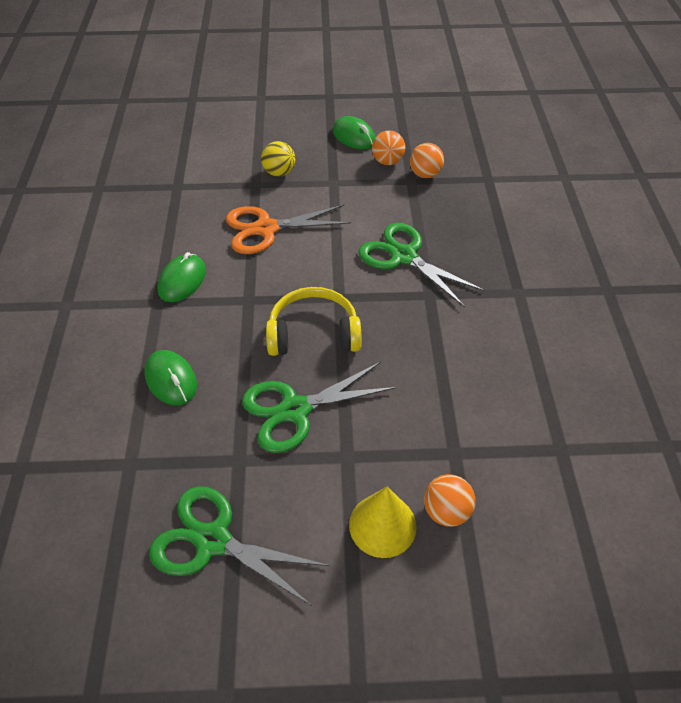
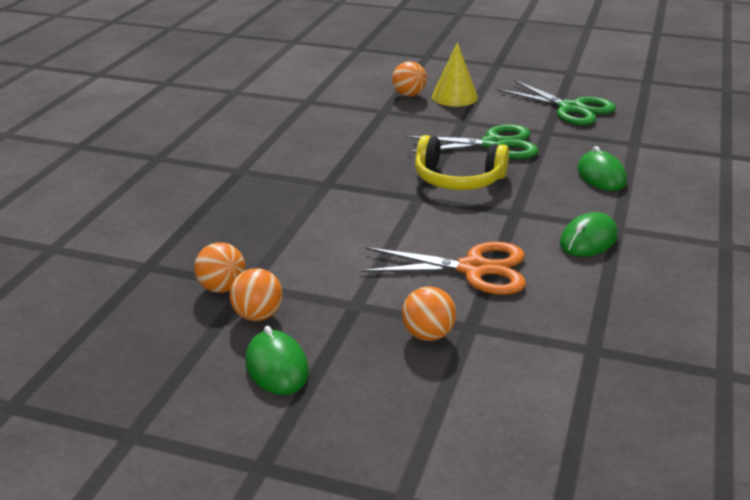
camera: 160 degrees left, 20 degrees down
(279, 173) = (428, 335): yellow ball -> orange ball
(404, 256) = (326, 214): green scissors -> none

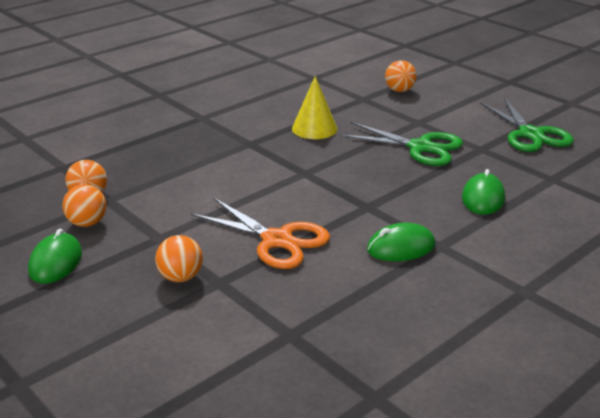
camera: 30 degrees right, 0 degrees up
(454, 97) = (436, 101): yellow cone -> yellow cone (314, 128)
(458, 179) = (354, 167): yellow headphones -> none

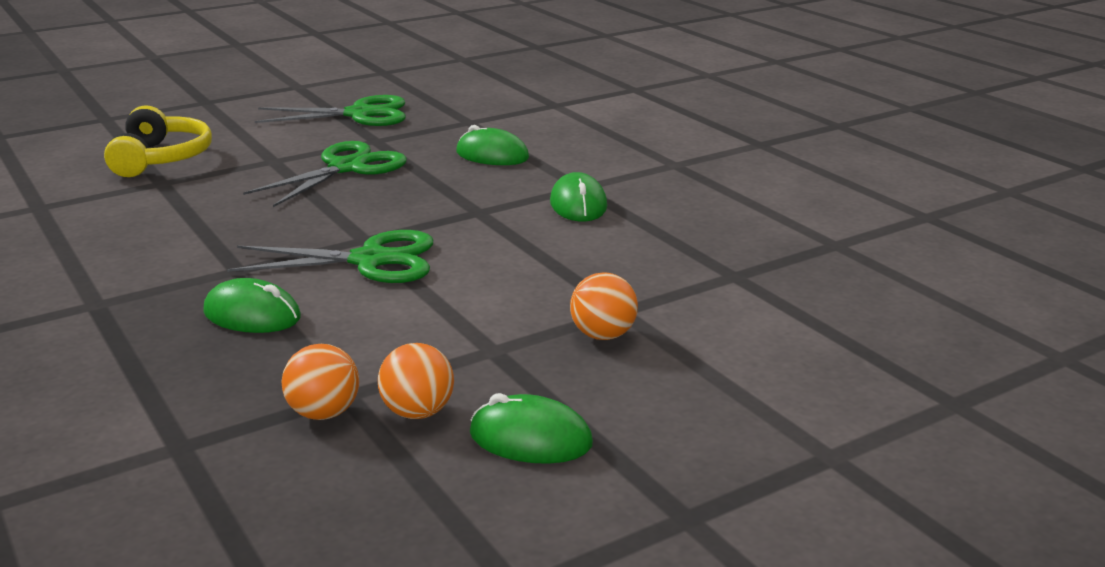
camera: 80 degrees left, 5 degrees down
(194, 158) = (252, 315): none -> green mouse
(273, 180) = (370, 260): none -> green scissors
(277, 240) = (535, 269): orange scissors -> none
(314, 128) = (230, 221): yellow cone -> none
(399, 90) = (161, 158): orange ball -> yellow headphones

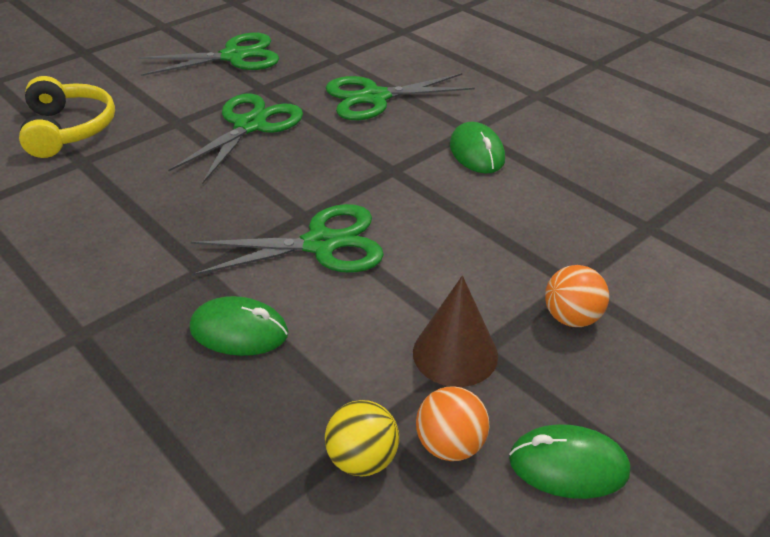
camera: 10 degrees left, 15 degrees up
(324, 413) = (362, 459): orange ball -> yellow ball
(462, 350) = (455, 353): none -> brown cone
(492, 155) = (375, 97): green mouse -> green scissors

